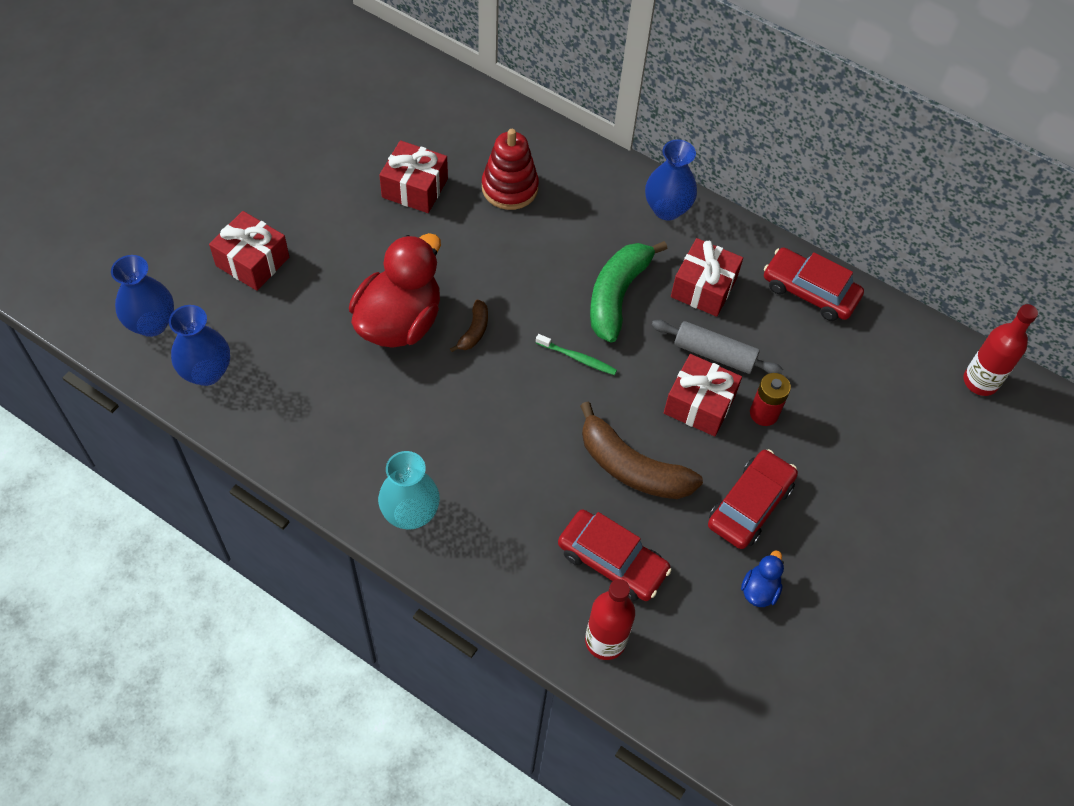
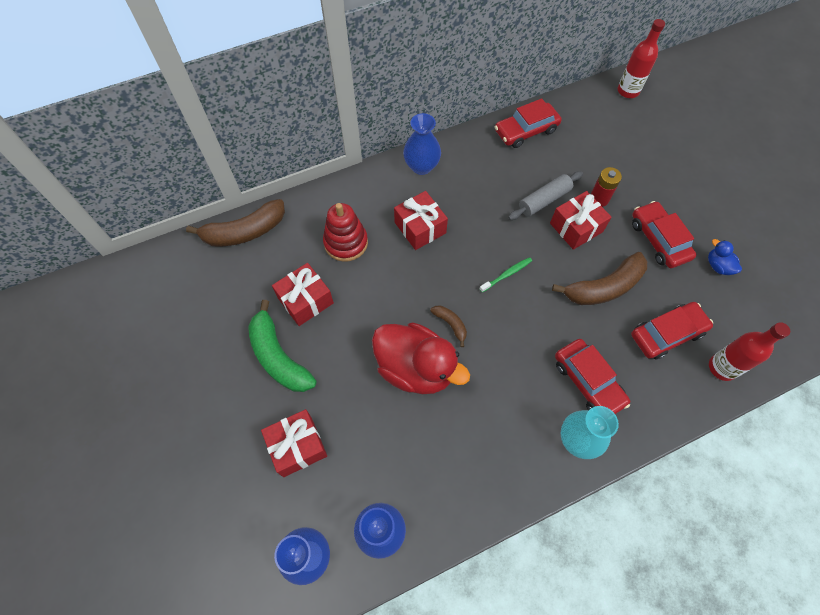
camera: 55 degrees left, 5 degrees up
(399, 322) = (415, 368): red duck -> red duck turned 150 degrees clockwise
(459, 96) = (244, 232): none -> brown banana
(490, 497) = (588, 382): none -> red car
(617, 295) = (471, 227): green banana -> green banana (278, 356)
(703, 288) = (492, 180): red gift -> red gift (420, 228)

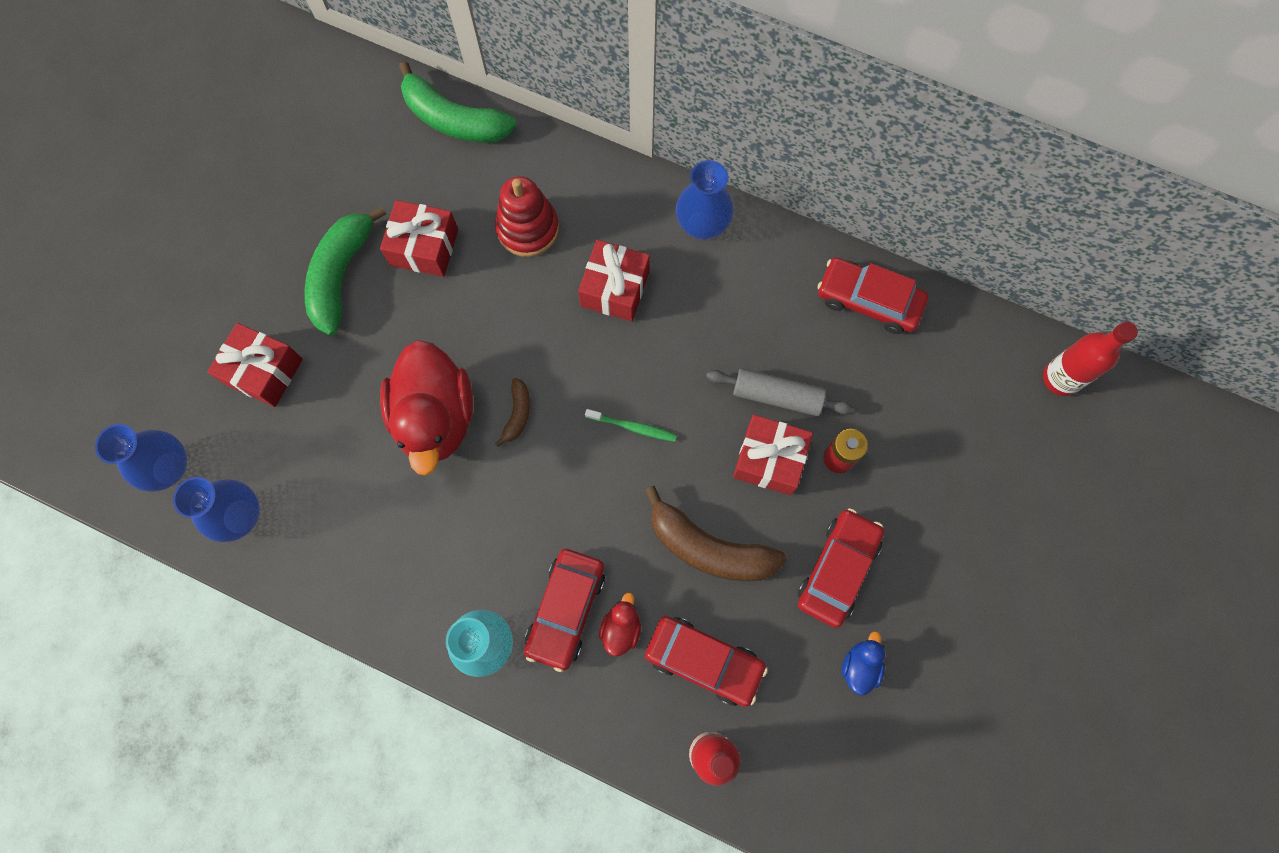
camera: 50 degrees right, 10 degrees up
(244, 232) = (454, 119): brown banana -> green banana
(619, 361) = (621, 628): none -> red duck

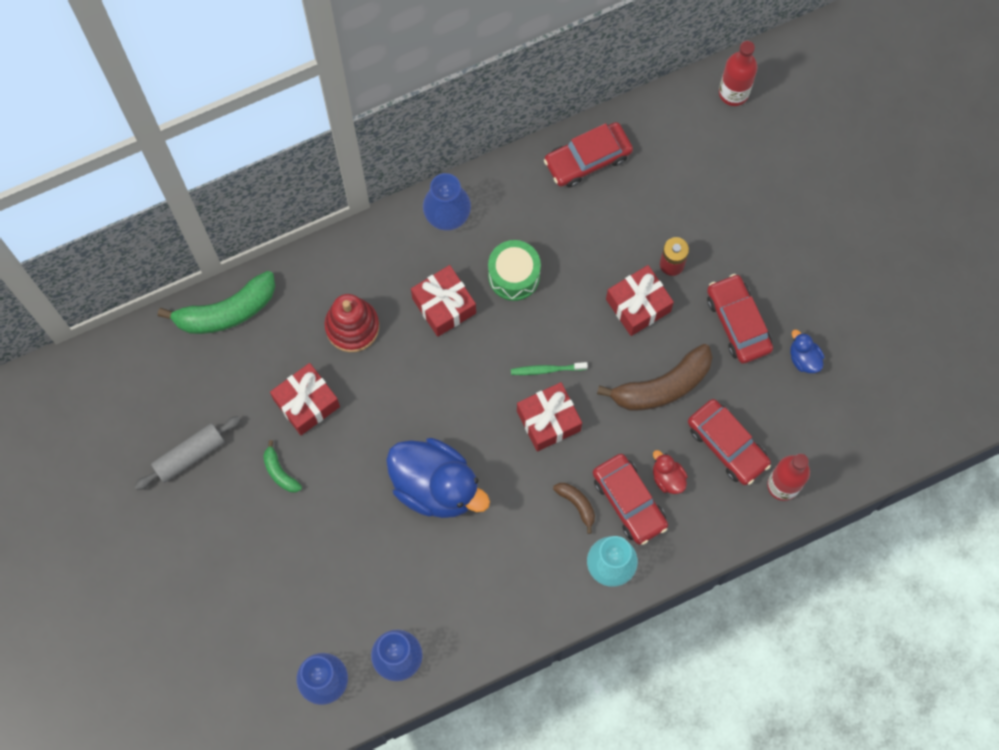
camera: 50 degrees left, 0 degrees up
(264, 372) = (307, 573): red gift -> red gift (548, 421)
(341, 275) = (280, 472): green banana -> green banana, size x0.49
(435, 418) = (436, 486): red duck -> blue duck
(517, 414) = (477, 433): brown banana -> brown banana (577, 504)
(632, 427) = (547, 369): green toothbrush -> green toothbrush turned 150 degrees counterclockwise
(697, 326) = (514, 276): none -> green drum
(704, 661) = (727, 445): red car -> red car turned 75 degrees clockwise
(777, 396) = (602, 267): grey rolling pin -> grey rolling pin (189, 455)

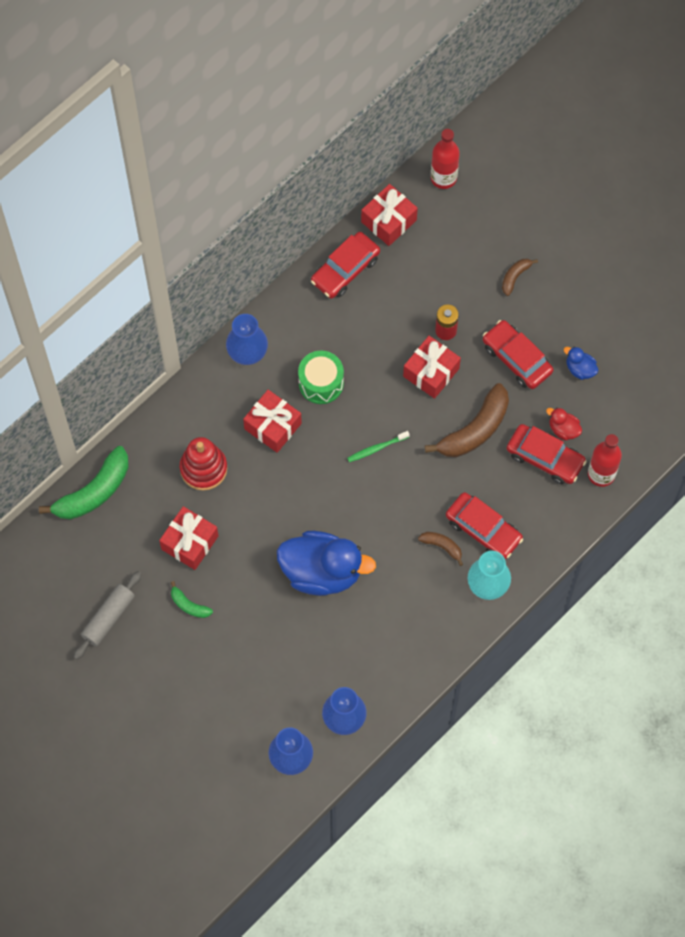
camera: 20 degrees left, 5 degrees down
(548, 421) = (393, 488): red gift -> red gift (389, 221)
(667, 478) = (507, 500): red duck -> red duck (563, 429)
(771, 230) = (515, 277): none -> brown banana

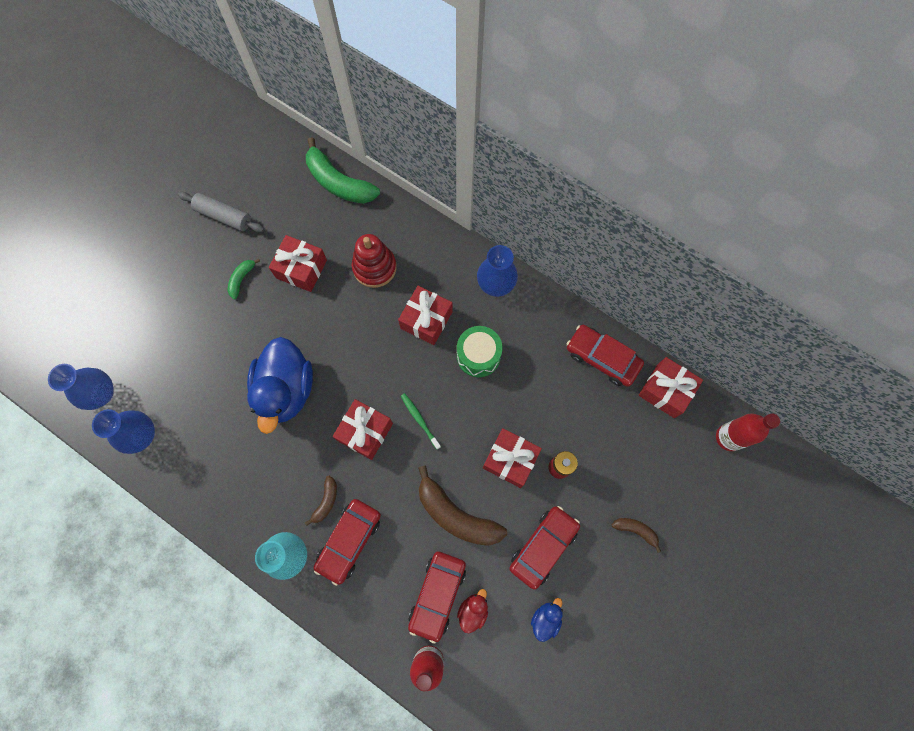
camera: 80 degrees right, 5 degrees up
(379, 501) = (365, 432): none -> red gift

